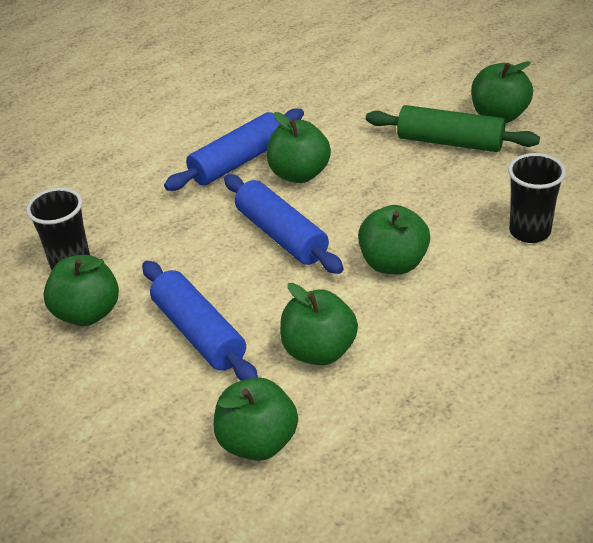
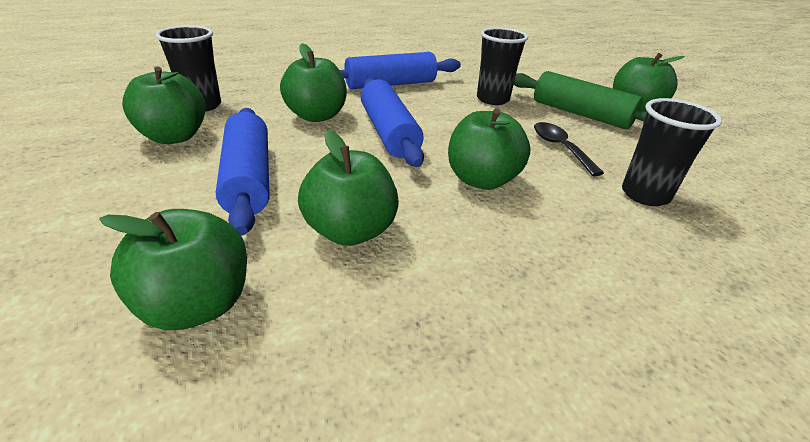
camera: 15 degrees right, 5 degrees down
(299, 174) = (434, 102): green apple -> green apple (316, 116)
(356, 149) = (492, 99): none -> black cup
(445, 199) = (560, 148): none -> black spoon

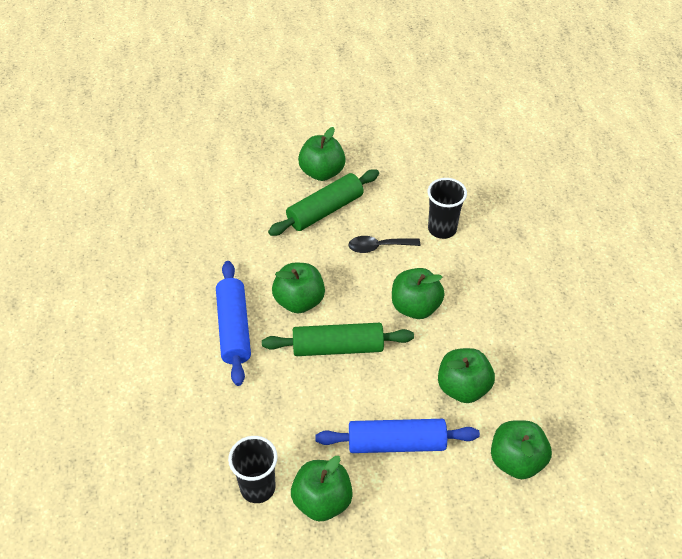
camera: 75 degrees left, 15 degrees up
(316, 116) = (297, 395): green apple -> green apple (299, 301)
(389, 132) = (338, 347): blue rolling pin -> green rolling pin
(492, 99) = (285, 259): black cup -> none

